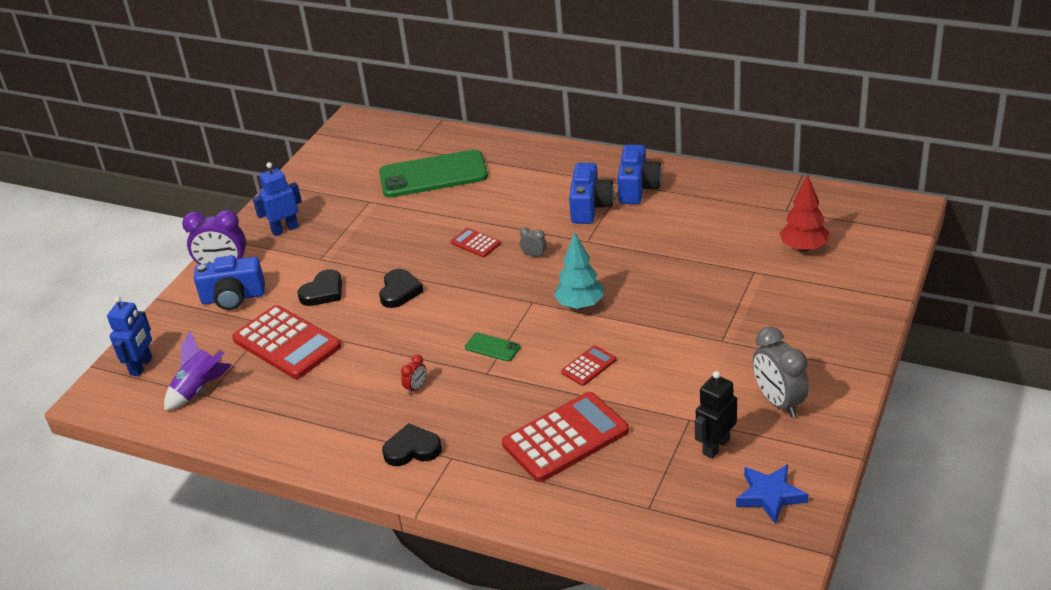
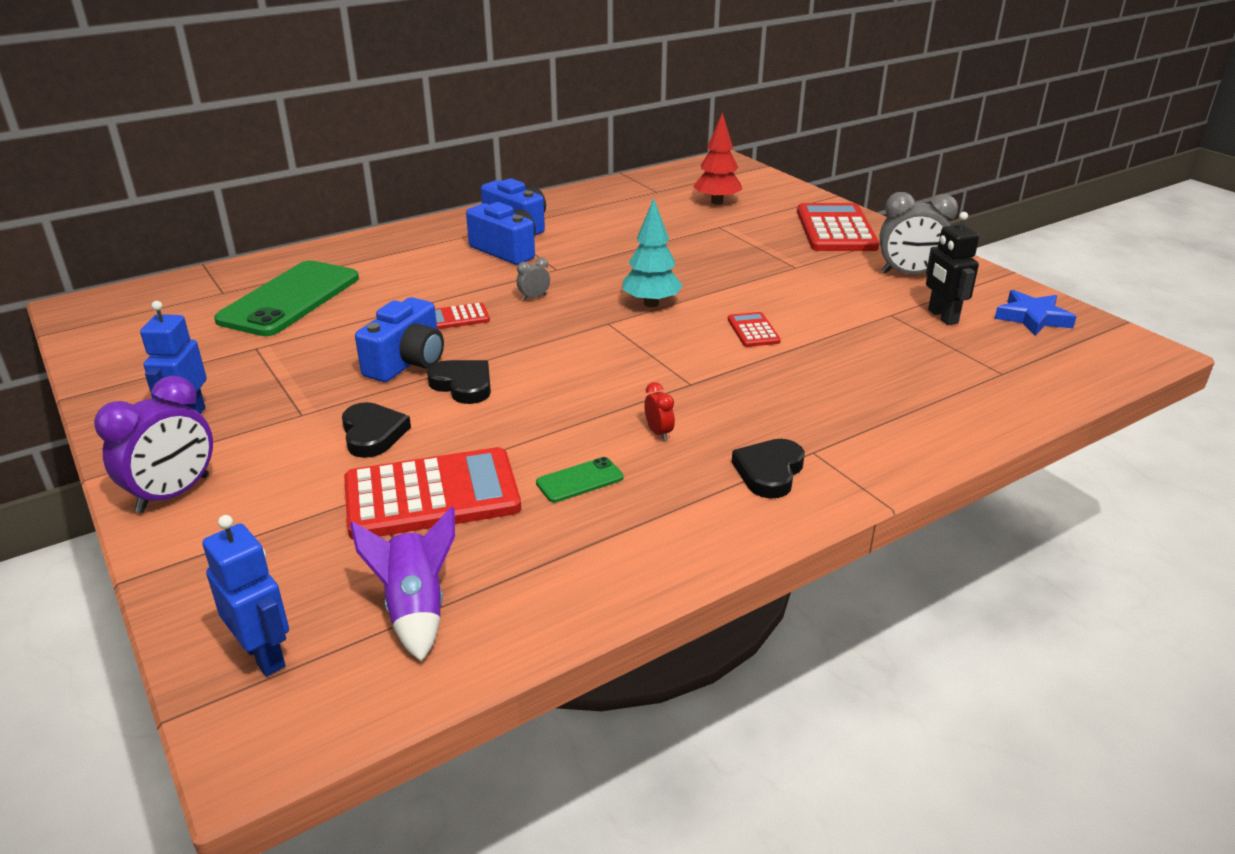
camera: 60 degrees left, 5 degrees down
(233, 298) = (256, 507): blue camera -> blue camera (407, 362)
(492, 347) = (651, 366): green phone -> green phone (580, 480)
(565, 438) = (852, 377): red calculator -> red calculator (835, 229)

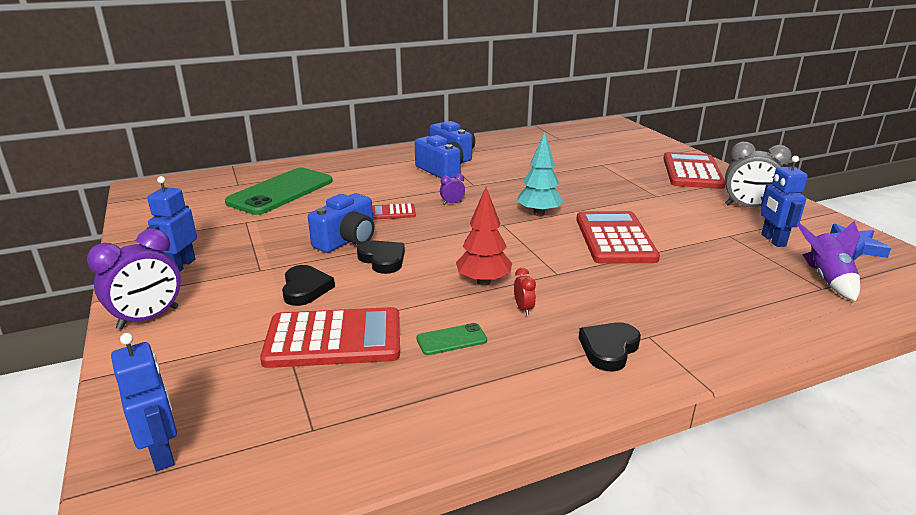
camera: 10 degrees right, 5 degrees down
(416, 609) = (291, 430): purple rocket -> purple rocket (826, 279)
(534, 298) = (452, 203): grey clock -> purple clock
(717, 202) = (603, 148): red tree -> red tree (483, 281)
(753, 330) = (614, 238): red calculator -> red calculator, size x2.09
(942, 316) = (773, 240): black robot -> blue robot

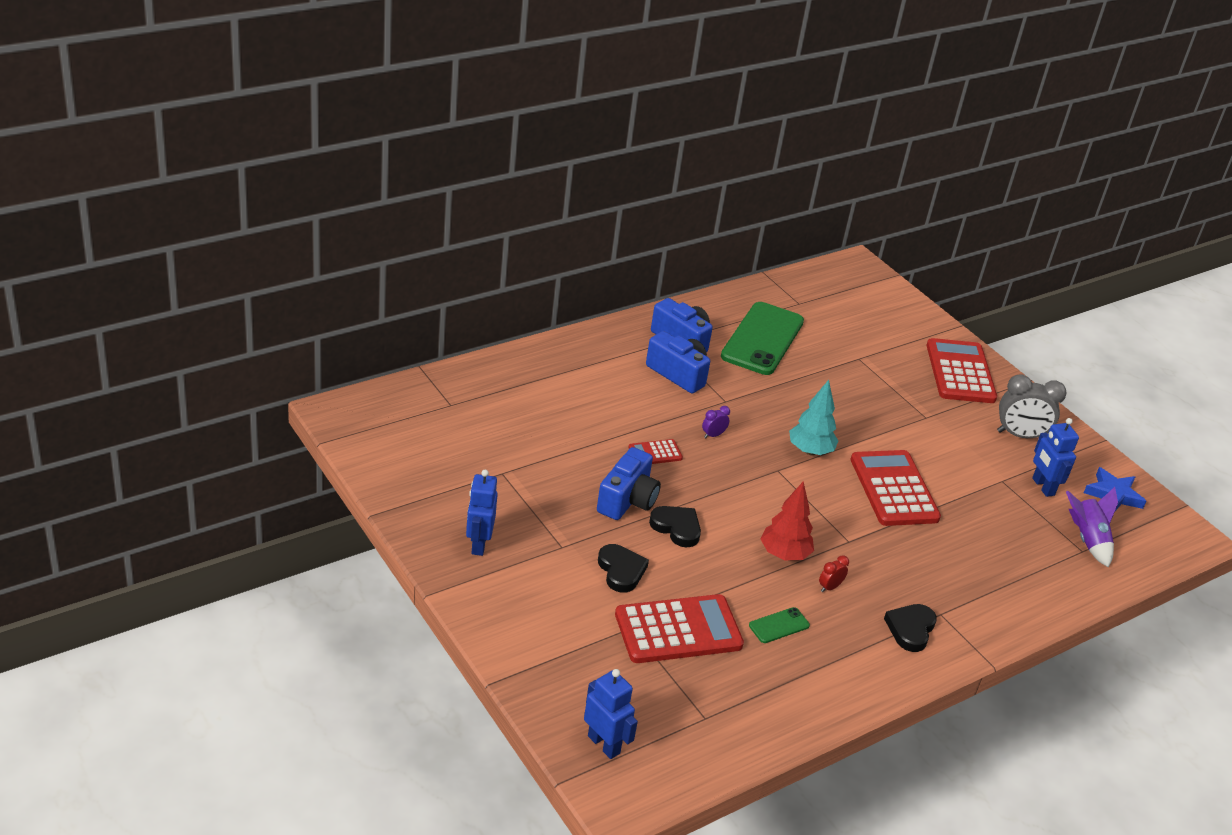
camera: 15 degrees left, 10 degrees up
(148, 318) = (496, 614): purple clock -> none
(281, 192) = (510, 418): green phone -> green phone (762, 339)
(523, 309) = (829, 587): red clock -> red clock turned 105 degrees counterclockwise

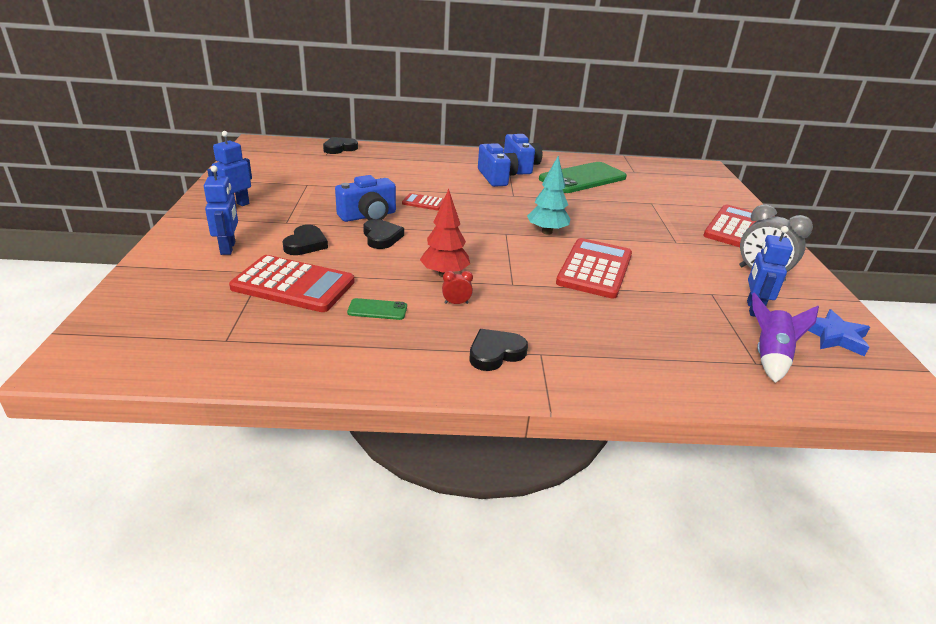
camera: 35 degrees right, 5 degrees down
(450, 385) = (339, 148): none -> black heart
(604, 744) = (124, 324): blue robot -> blue robot (228, 248)
(713, 435) = (480, 206): purple clock -> none

